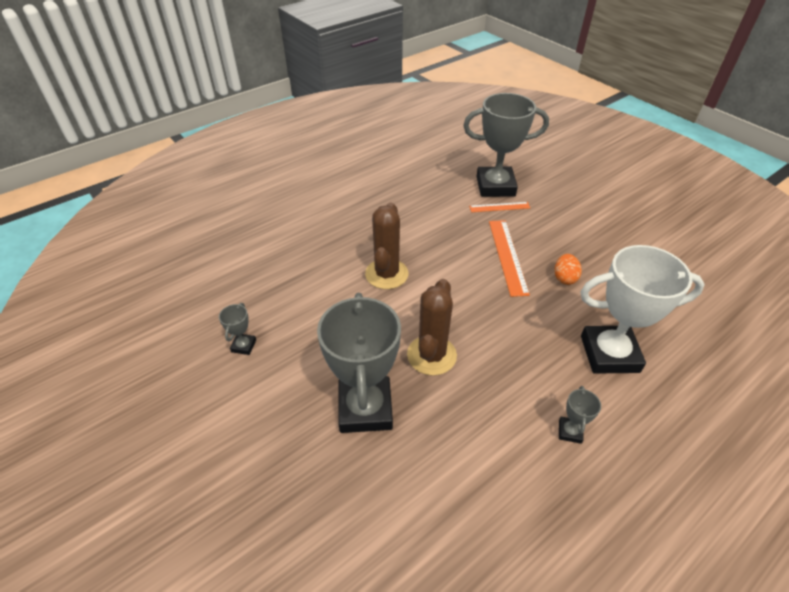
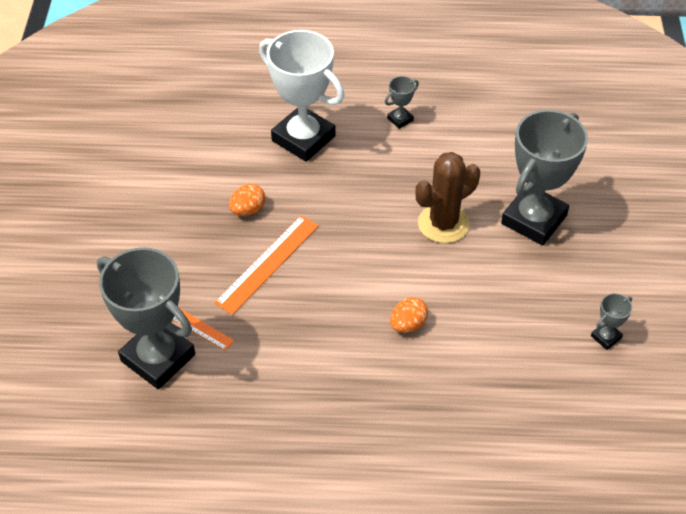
camera: 140 degrees left, 5 degrees up
(386, 274) = (408, 324): brown cactus -> orange egg

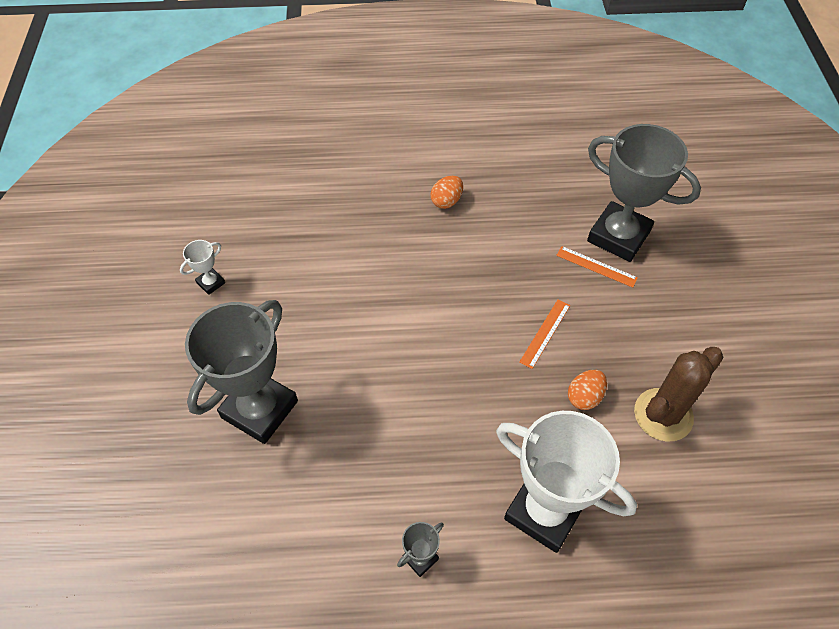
camera: 175 degrees right, 5 degrees up
(267, 263) = (545, 333): orange ruler -> orange ruler, size x0.61
(408, 324) = (397, 281): orange egg -> orange egg (446, 201)
(443, 224) = (363, 395): brown cactus -> brown cactus (663, 415)
(606, 337) = (211, 283): grey trophy -> white trophy

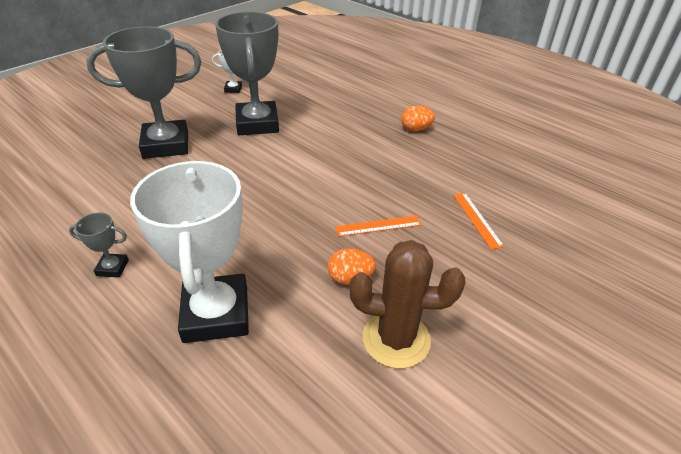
camera: 45 degrees right, 15 degrees down
(618, 236) = (523, 216): grey trophy -> grey trophy (257, 124)

